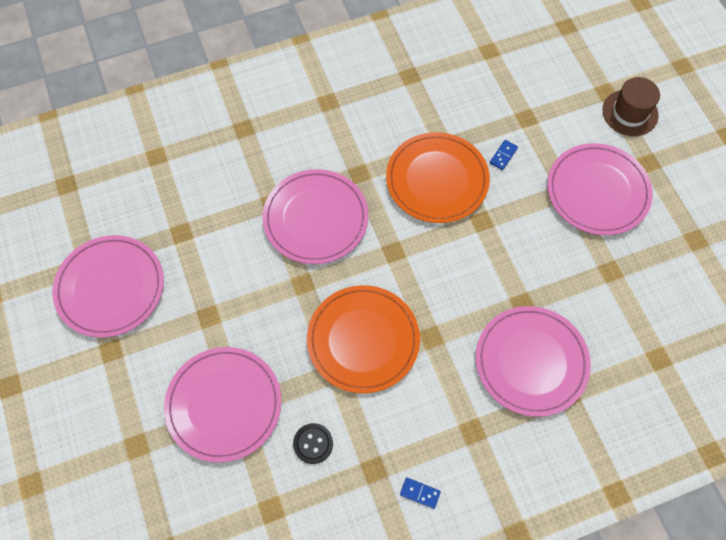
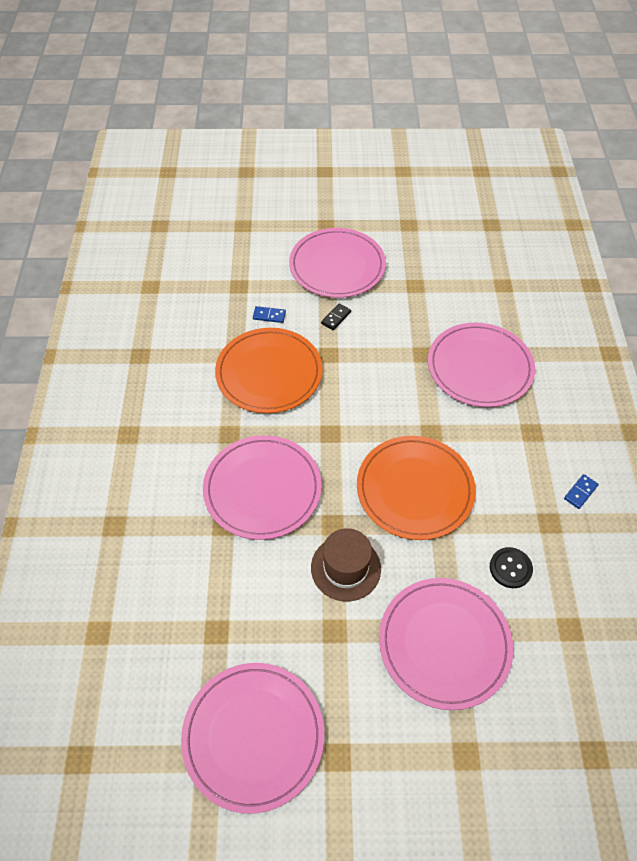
camera: 70 degrees left, 10 degrees down
(503, 156) = (269, 315): blue domino -> blue domino turned 45 degrees counterclockwise
(529, 212) = (336, 318): none -> black domino
(630, 113) = (272, 218): brown hat -> brown hat (346, 568)

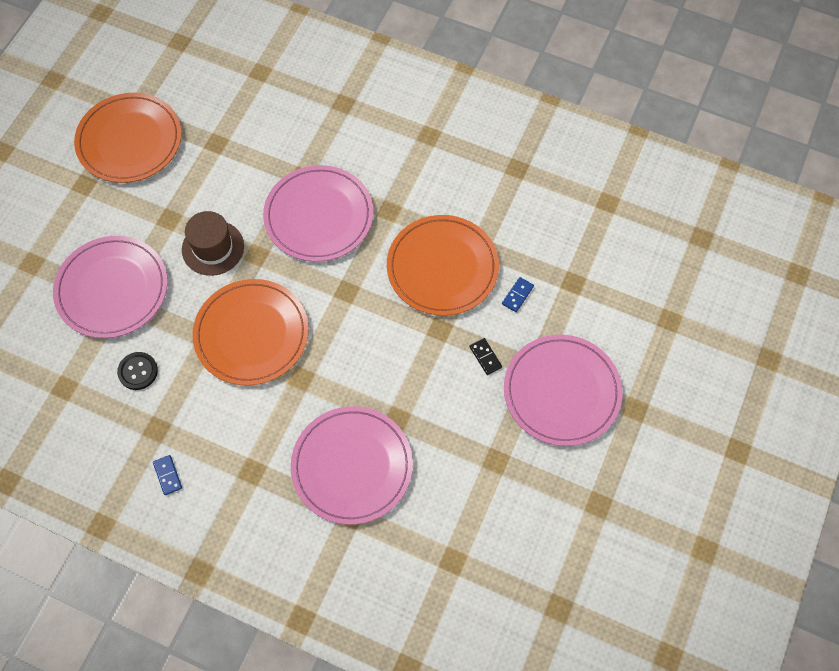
camera: 115 degrees right, 10 degrees up
(253, 736) = (129, 140): pink plate -> orange plate

